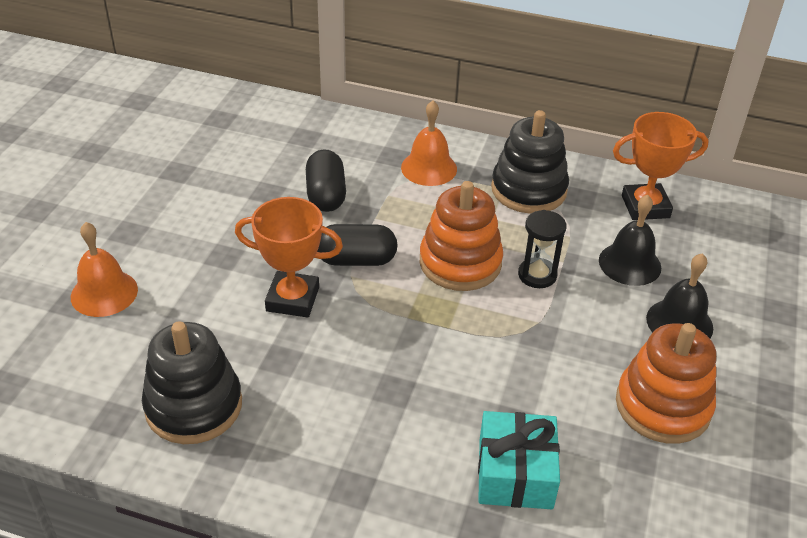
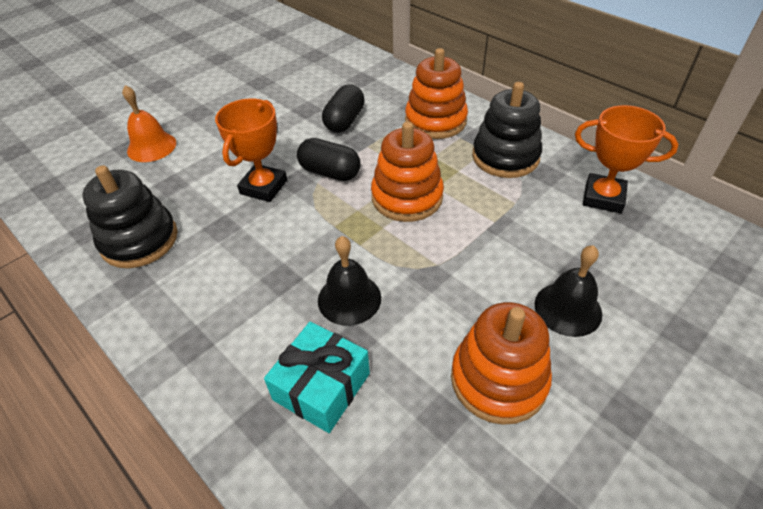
camera: 30 degrees right, 5 degrees up
(292, 299) = (263, 187): orange trophy -> orange trophy turned 75 degrees clockwise
(429, 168) = (435, 121): orange bell -> orange stacking toy
(537, 275) = (463, 226): black hourglass -> none
(629, 263) = (554, 241): black bell -> black bell (349, 298)

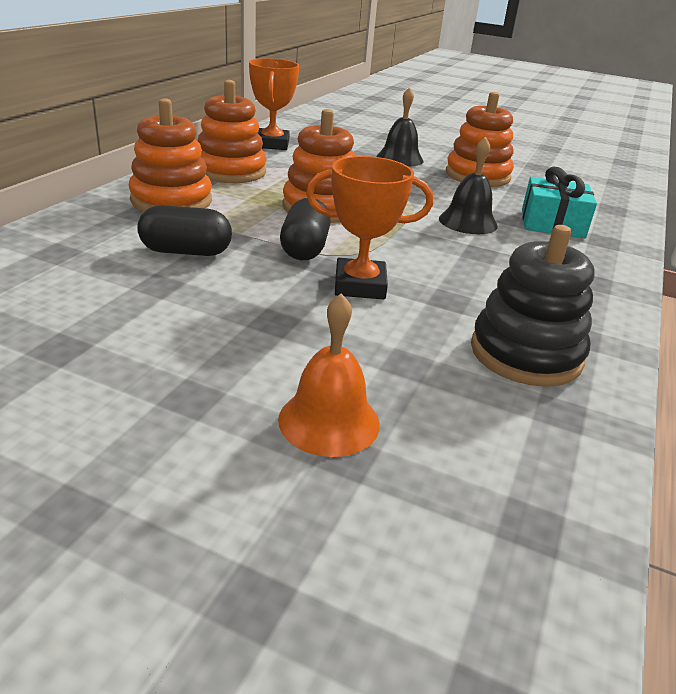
camera: 115 degrees left, 15 degrees down
(505, 157) = (230, 171): black stacking toy -> orange stacking toy

